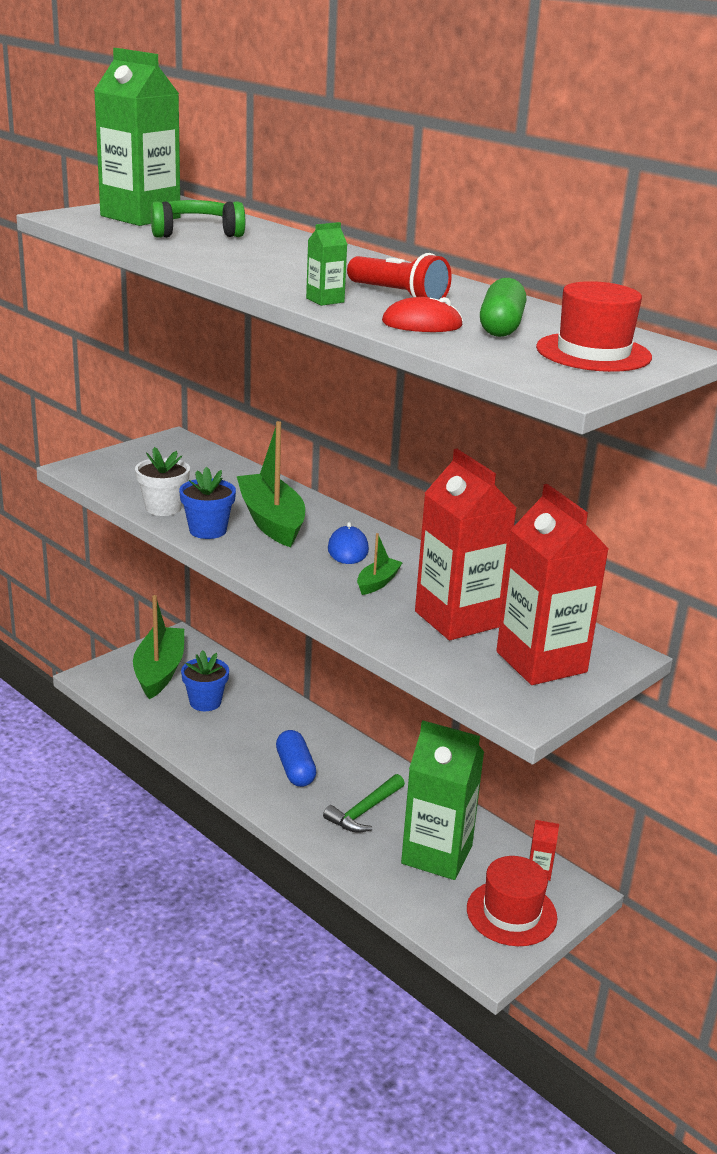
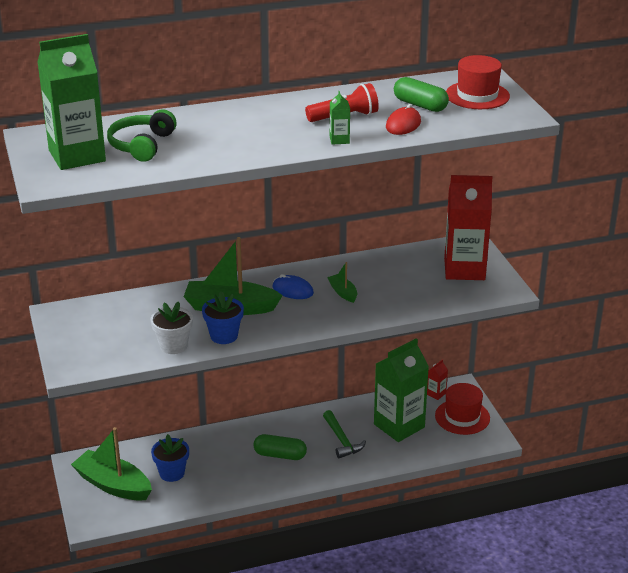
camera: 60 degrees left, 5 degrees up
(295, 769) = (280, 455): blue capsule -> green capsule
(457, 619) = (403, 279): red carton -> none

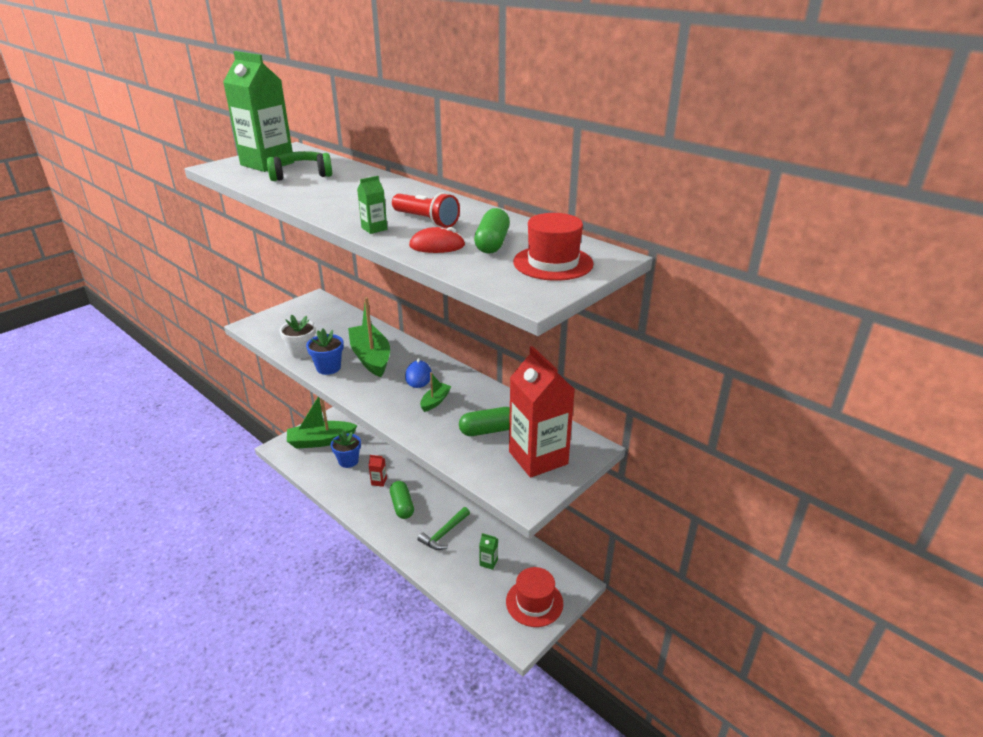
camera: 60 degrees right, 0 degrees up
(113, 485) = (321, 441): green boat -> green boat turned 105 degrees counterclockwise
(399, 426) = (488, 562): green carton -> green carton, size x0.40
(410, 280) = (488, 430): none -> green capsule
(436, 394) = (553, 570): red carton -> red carton (379, 481)

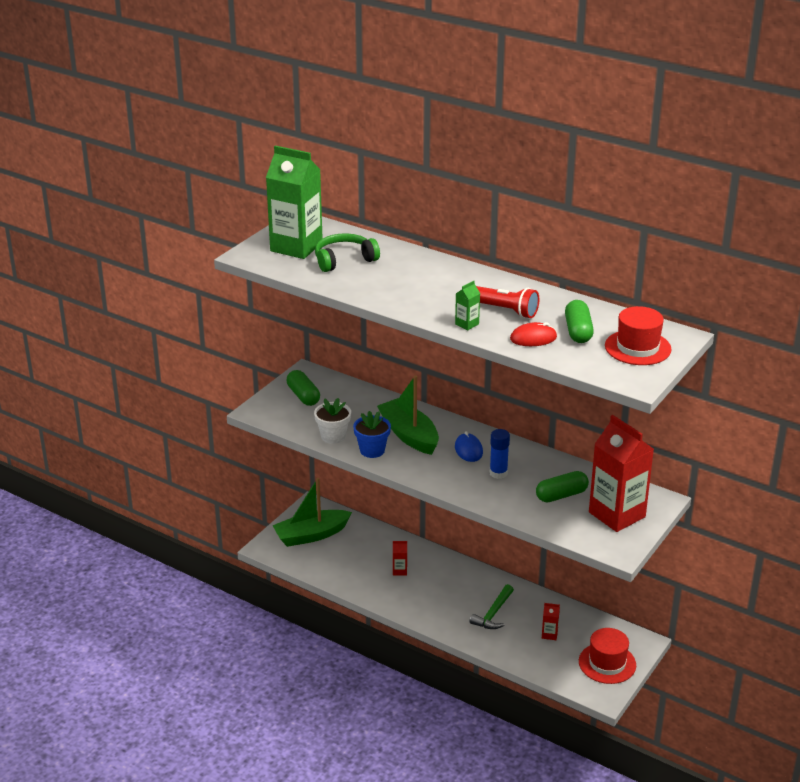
camera: 10 degrees left, 0 degrees up
(348, 461) = (354, 553): blue flower pot -> none
(402, 506) = (437, 592): green capsule -> green capsule (303, 396)
(435, 401) = (498, 473): green boat -> blue glue stick
(488, 562) = (549, 634): green carton -> red carton

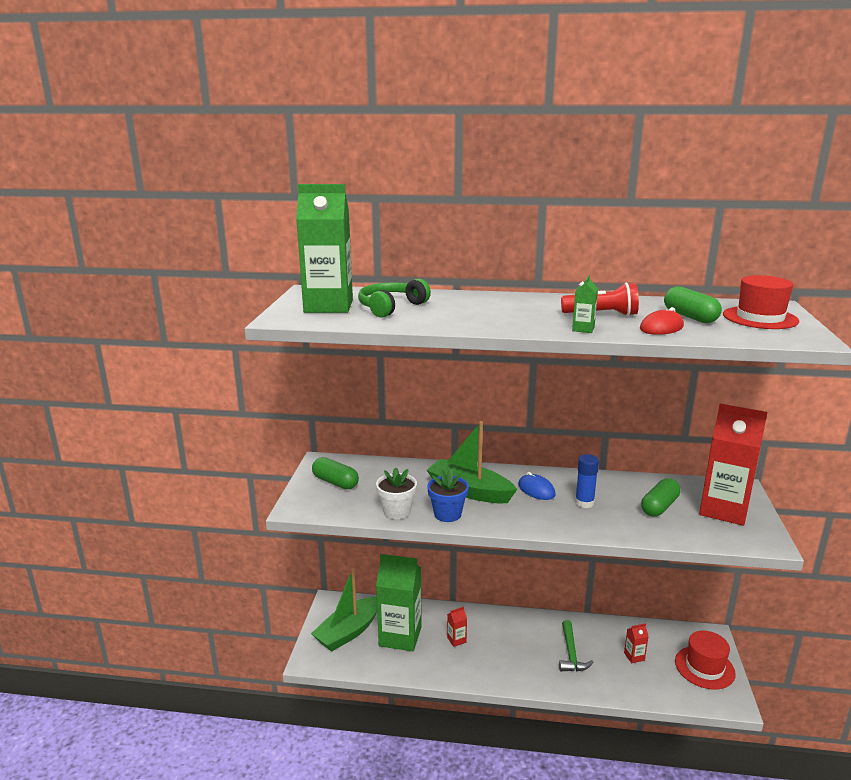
camera: 25 degrees left, 10 degrees down
(352, 552) = (400, 636): none -> green carton

